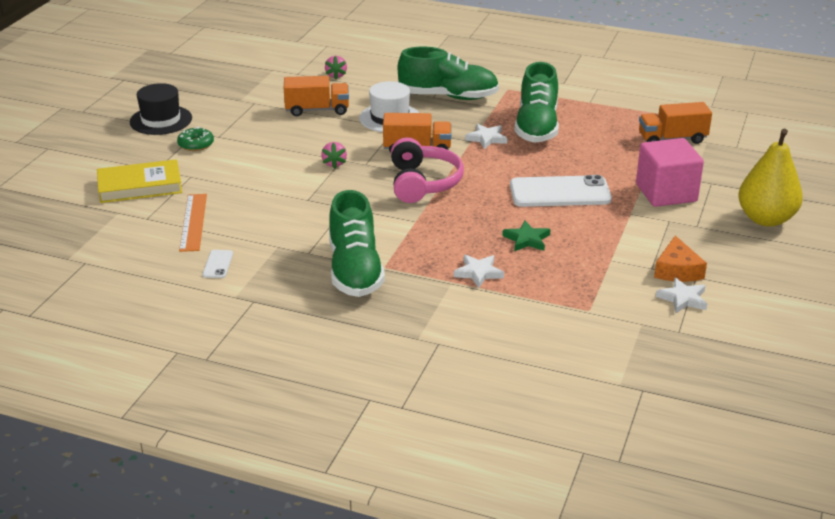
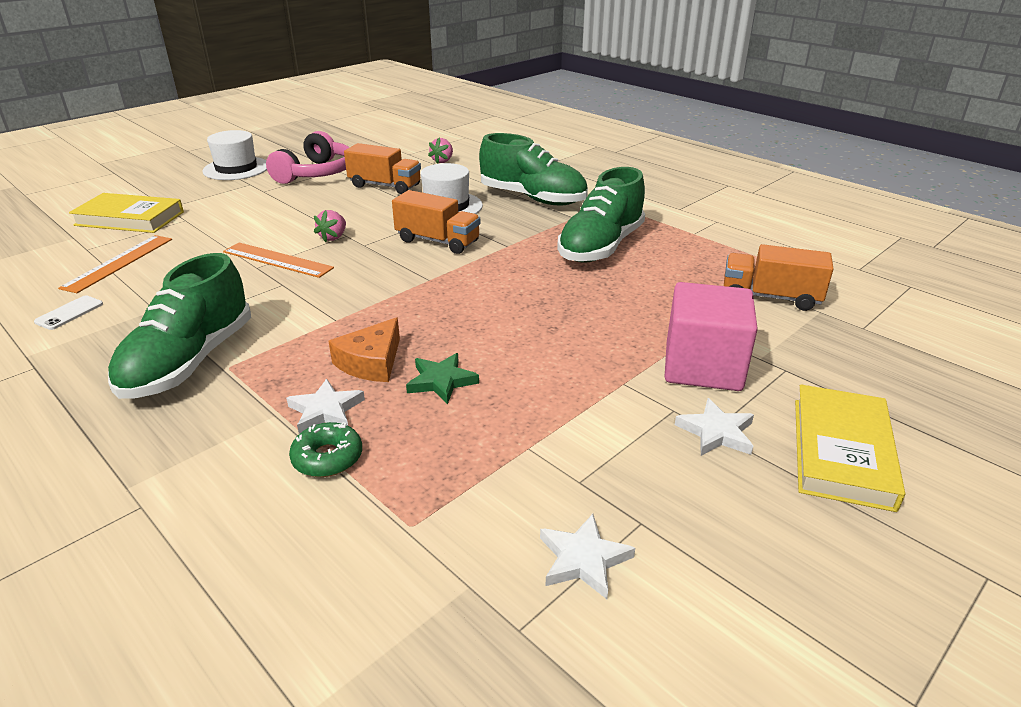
camera: 25 degrees right, 0 degrees up
(161, 120) = (236, 168): black hat -> white hat
(196, 144) = (233, 193): green donut -> green donut (327, 458)
(316, 191) = (277, 260): none -> orange ruler
(423, 183) = (399, 278): pink headphones -> pink headphones (316, 173)
(486, 138) = (527, 247): white star -> white star (716, 432)
(560, 192) = (551, 329): white phone -> none
(677, 270) = (618, 499): orange cheese -> orange cheese (371, 362)
(765, 219) = (842, 452): yellow pear -> yellow book

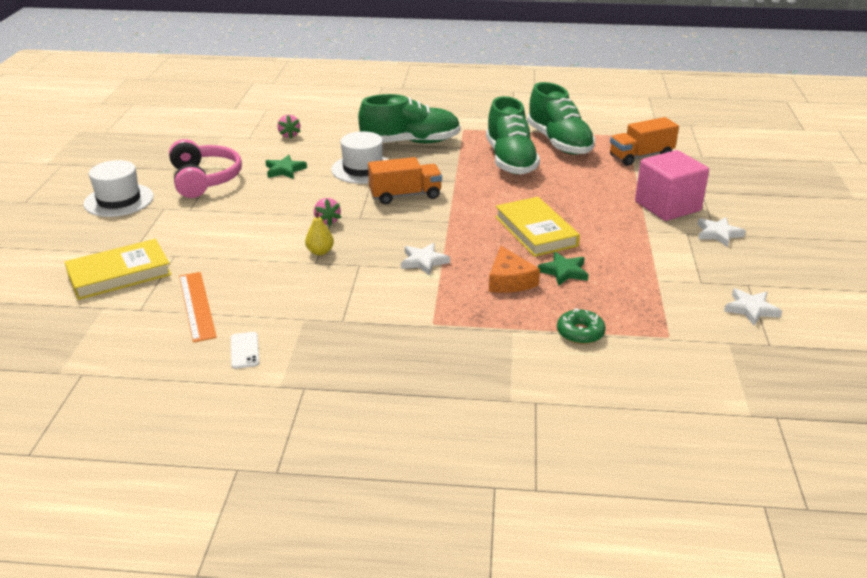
camera: 40 degrees left, 0 degrees up
(189, 362) = (403, 333): green shoe -> green shoe (559, 143)
(277, 260) = (320, 252): orange ruler -> yellow pear
(325, 410) = (535, 314): white star -> white star (423, 261)
(385, 186) = (284, 170): orange truck -> green star
(842, 452) = (772, 218): yellow book -> yellow book (536, 231)

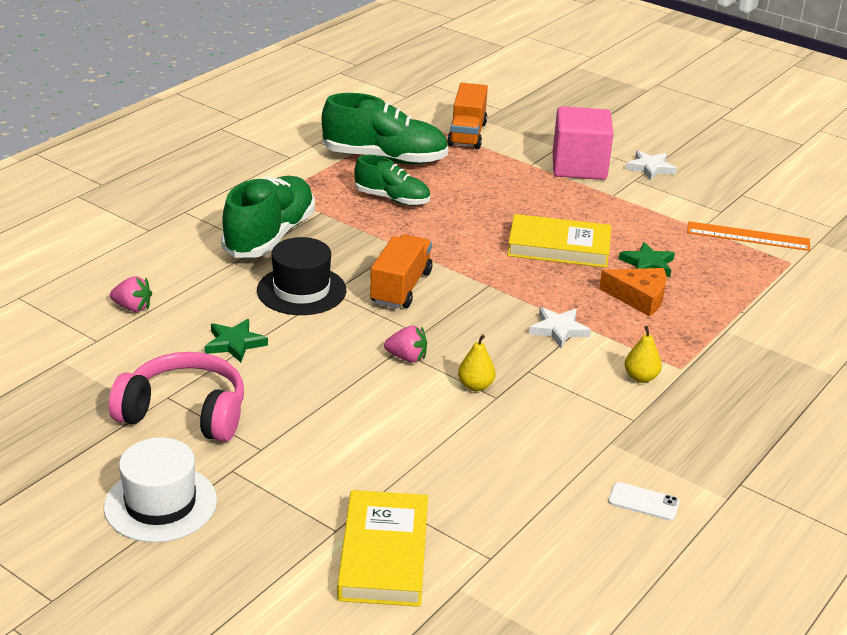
camera: 60 degrees left, 0 degrees up
(196, 306) = (520, 510): orange ruler -> orange ruler (748, 236)
(363, 169) = (301, 290): white hat -> black hat
(399, 309) = (640, 377): none -> yellow pear
(510, 160) = (392, 199): green shoe -> green shoe, size x0.61
(580, 333) = (756, 299): green donut -> none
(751, 309) = (779, 210): white star -> none

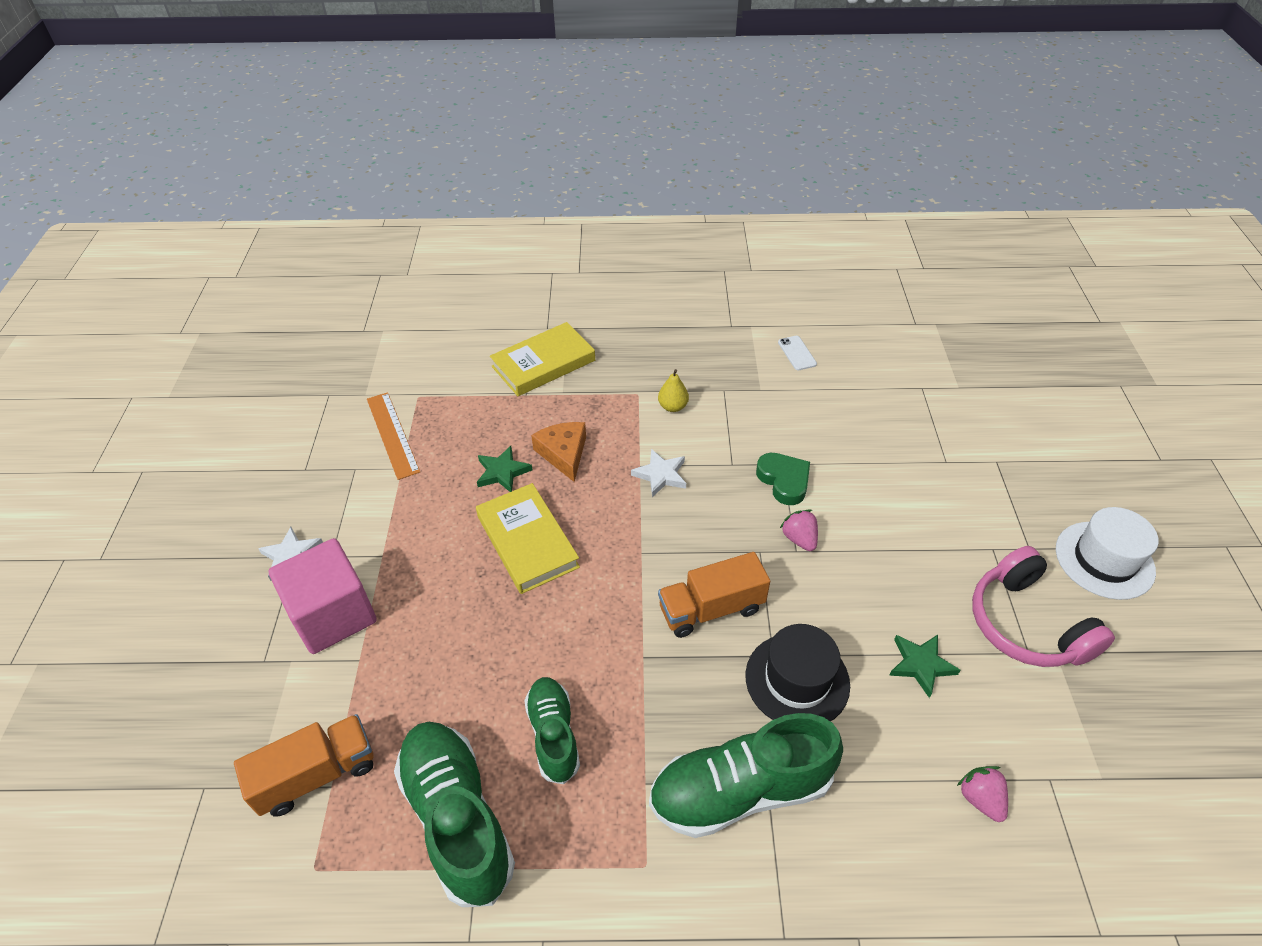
camera: 125 degrees left, 15 degrees up
(383, 554) = (982, 429): yellow book -> yellow book (543, 363)
(475, 386) = (784, 481): yellow pear -> green heart

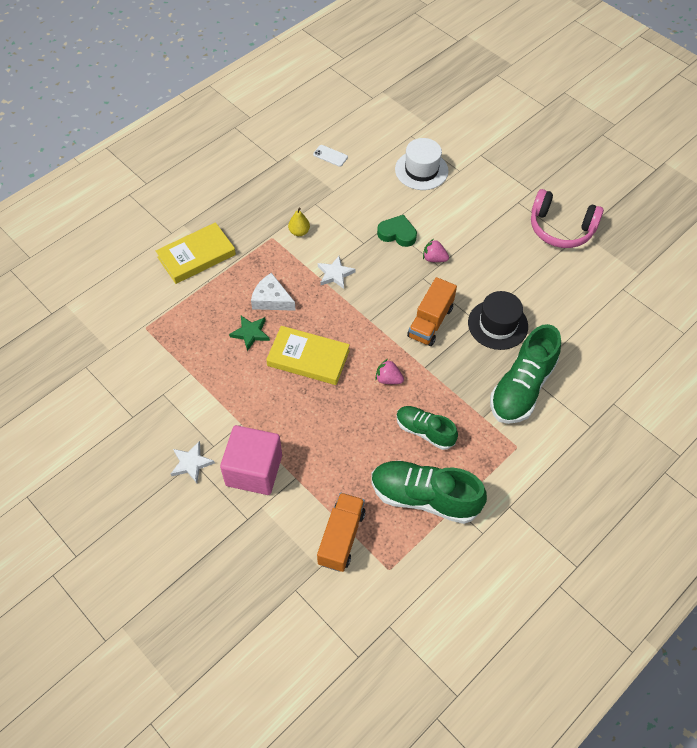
camera: 45 degrees left, 10 degrees up
(392, 434) = (159, 359): orange ruler -> none
(543, 363) = (196, 256): yellow book -> yellow book turned 45 degrees clockwise
(563, 454) = (271, 299): orange cheese -> white cheese
(921, 665) = (538, 279): green star -> none
(980, 799) = (607, 316): pink strawberry -> pink strawberry (388, 379)
(1104, 560) = (564, 175): white hat -> white hat (421, 170)

